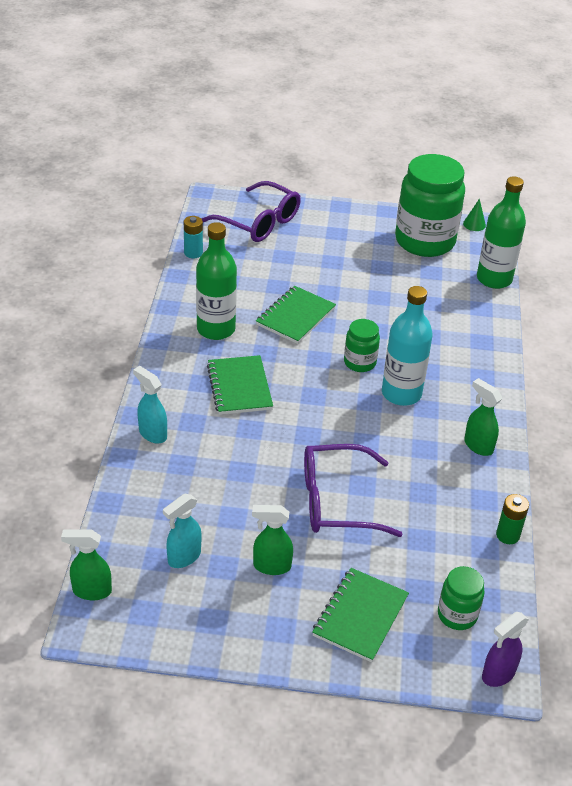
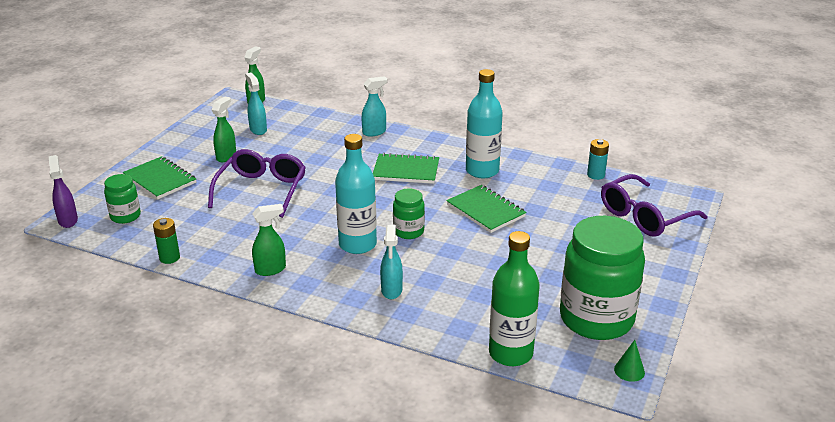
camera: 110 degrees right, 10 degrees down
(216, 329) = (482, 171): green bottle -> turquoise bottle
(458, 356) = (391, 290): none -> turquoise spray bottle

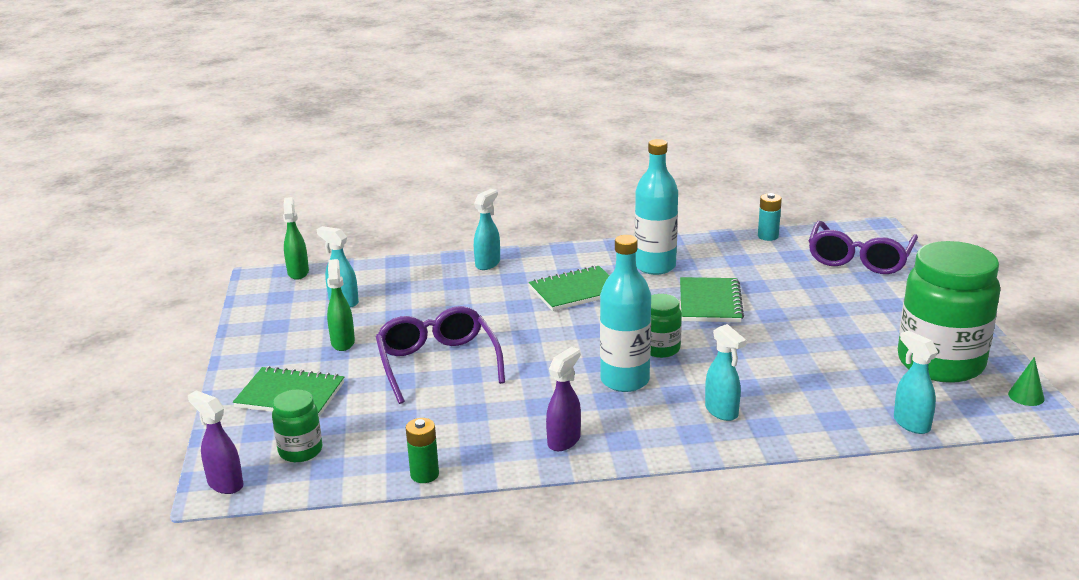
camera: 30 degrees left, 5 degrees down
(271, 269) = (564, 441): green spray bottle -> purple spray bottle
(486, 211) = (710, 302): green notebook -> green notebook turned 75 degrees clockwise
(510, 353) = (911, 423): green bottle -> turquoise spray bottle

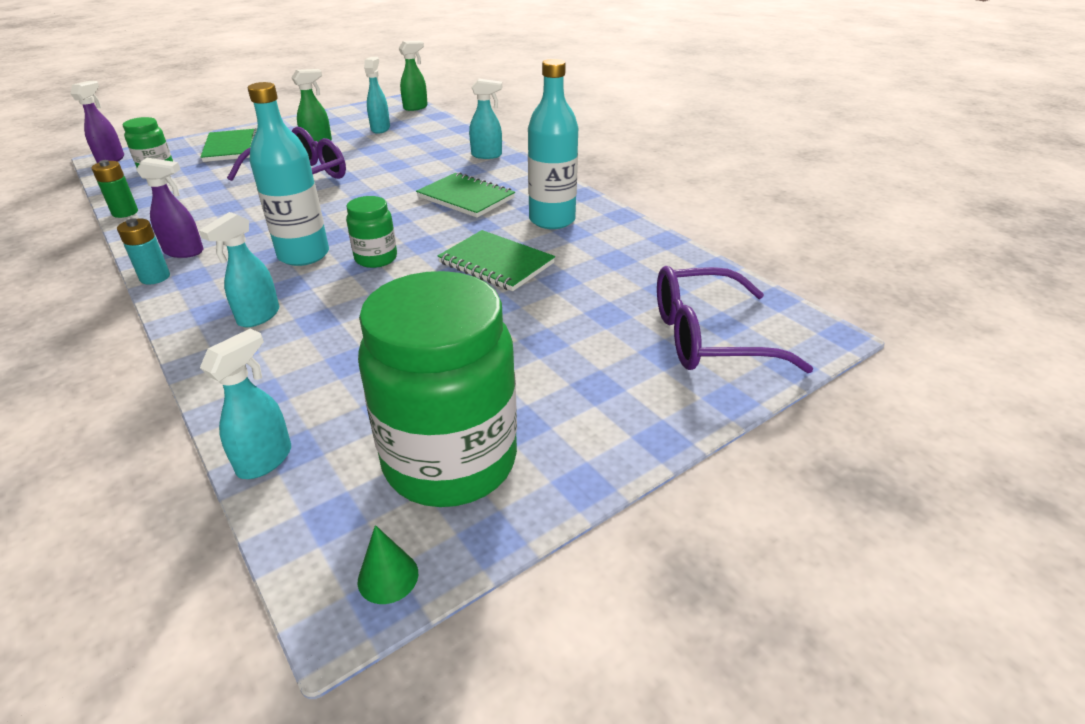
camera: 60 degrees right, 10 degrees up
(710, 302) = (496, 263): green notebook -> green notebook turned 60 degrees clockwise
(768, 236) = (696, 264): turquoise battery -> turquoise battery (155, 277)

